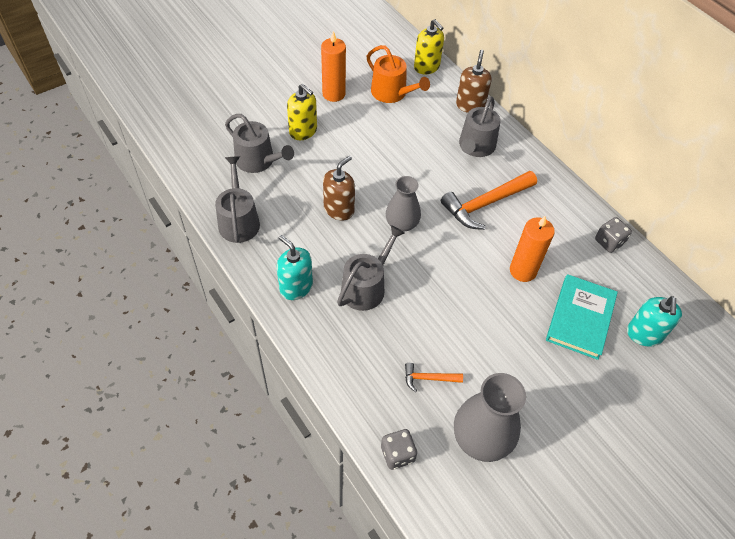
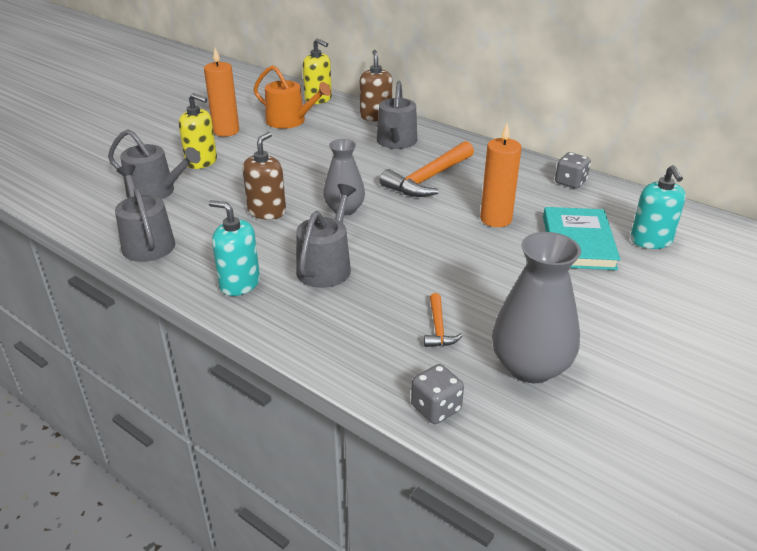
camera: 15 degrees left, 20 degrees down
(428, 378) = (438, 328): orange hammer -> orange hammer turned 75 degrees counterclockwise

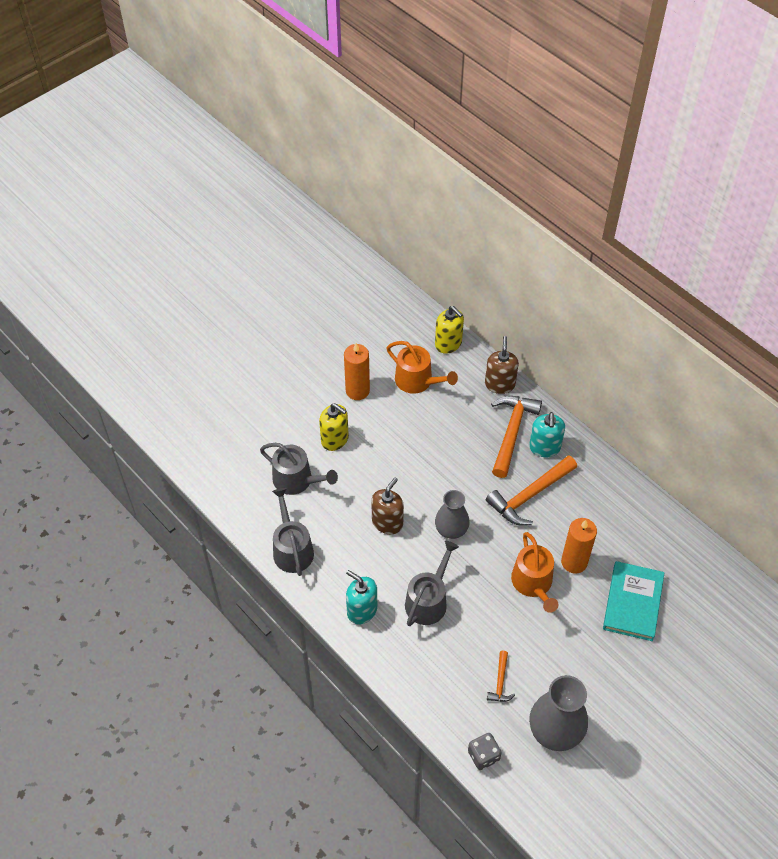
camera: 10 degrees right, 20 degrees up
(396, 142) = (511, 432): grey watering can -> orange hammer
(454, 240) = (533, 583): none -> orange watering can
(570, 182) = (653, 519): grey dice -> none
(651, 241) = (693, 610): turquoise soap dispenser -> turquoise soap dispenser (544, 447)

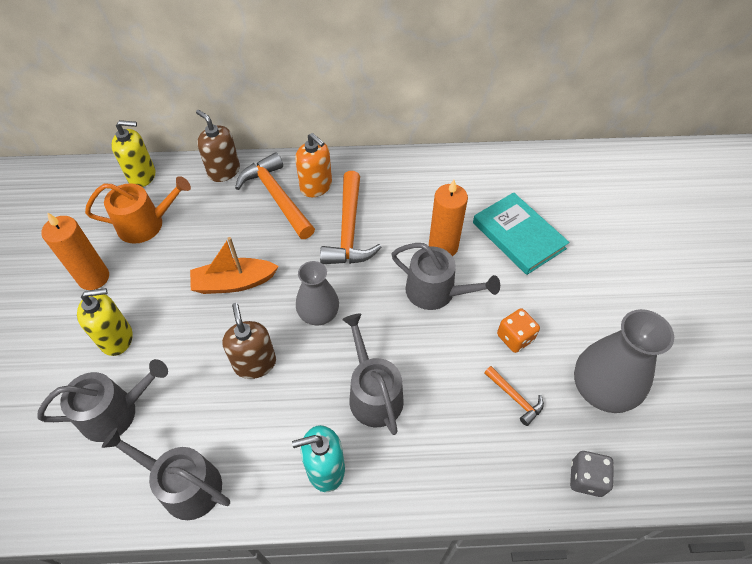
camera: 50 degrees left, 0 degrees up
(426, 465) = (234, 283): none -> orange boat
(533, 583) = (436, 292): orange watering can -> grey watering can
(544, 447) = (316, 186): turquoise soap dispenser -> orange soap dispenser
(544, 654) = (515, 338): none -> orange dice

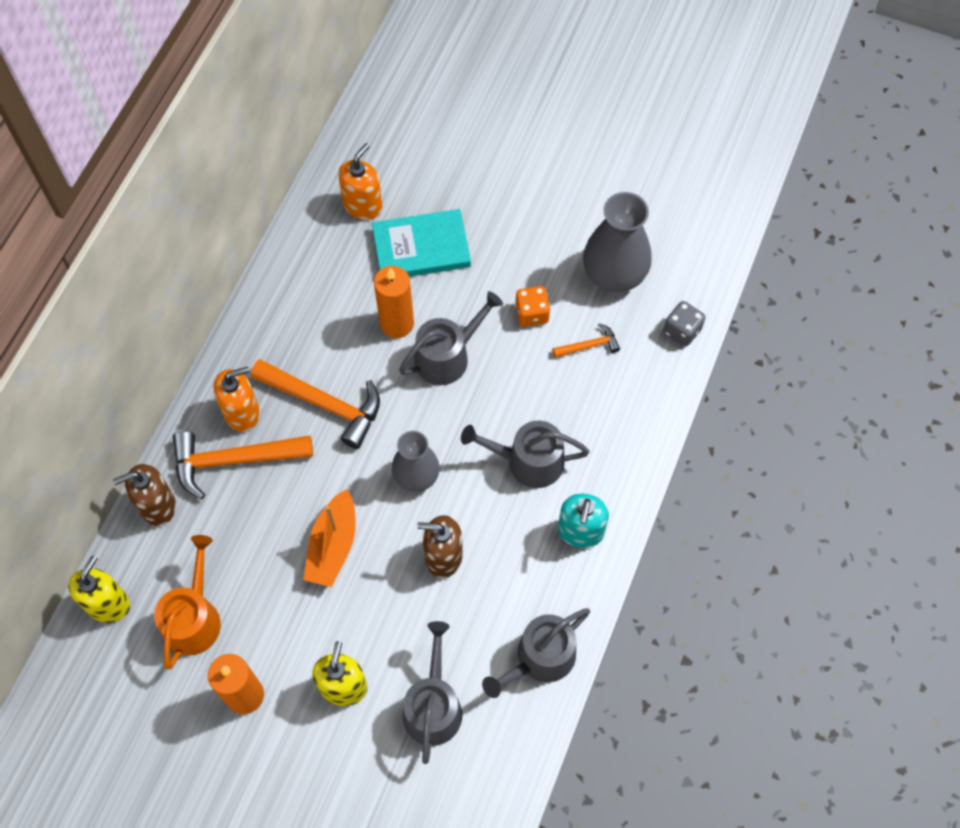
camera: 65 degrees left, 10 degrees up
(526, 186) = (363, 205): none -> orange soap dispenser

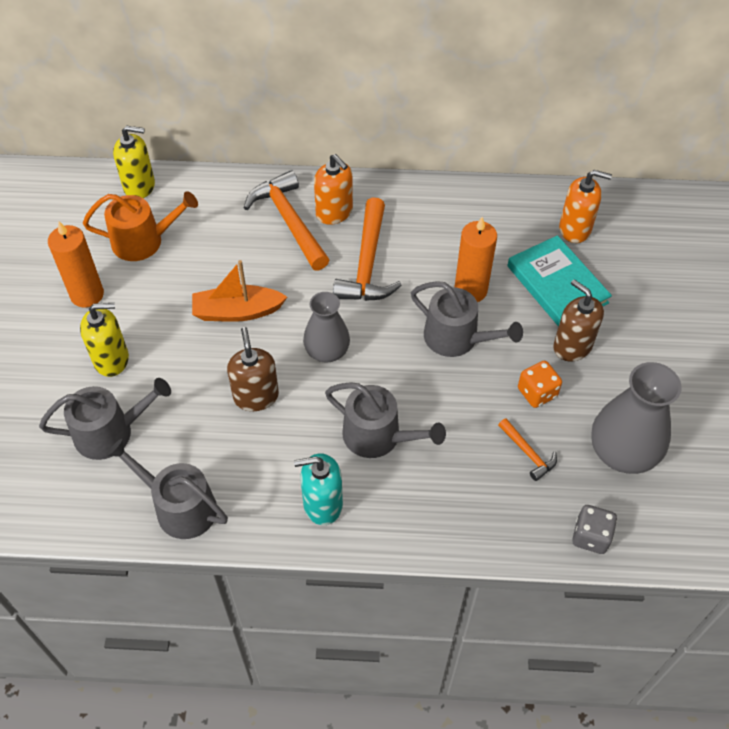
camera: 70 degrees right, 10 degrees down
(157, 506) = (231, 187): brown soap dispenser -> brown soap dispenser (572, 346)
(528, 461) = (378, 436): grey watering can -> grey watering can turned 135 degrees clockwise

